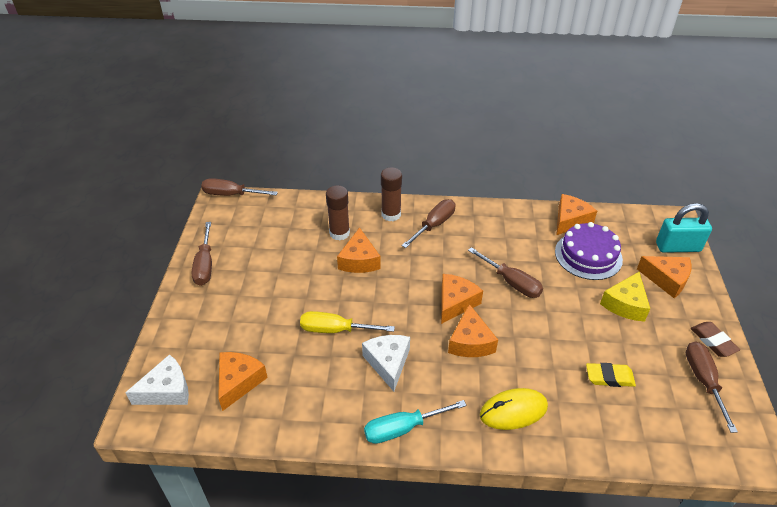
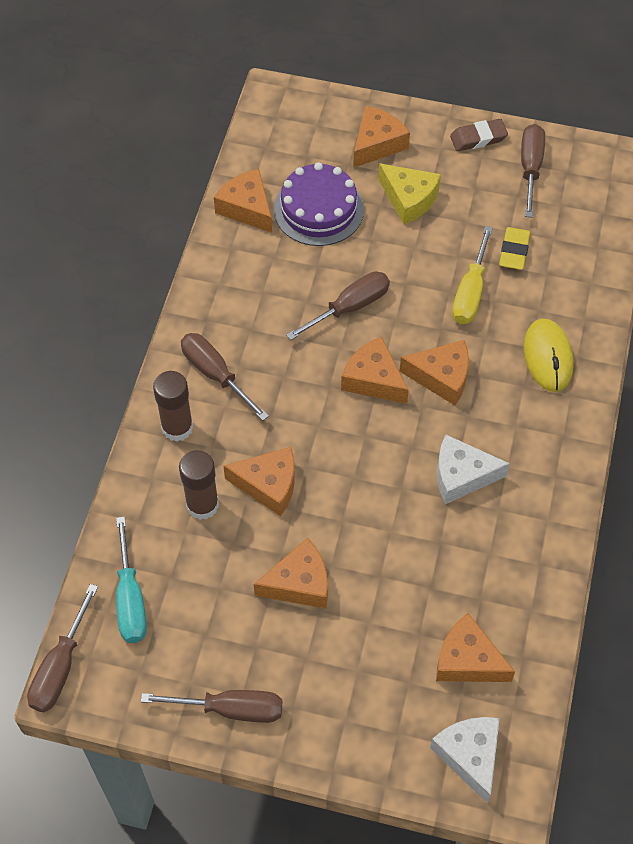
camera: 80 degrees left, 15 degrees up
(291, 284) = (299, 583): none -> orange cheese
(336, 330) = (397, 531): yellow screwdriver -> yellow screwdriver (470, 292)
(403, 428) = (559, 474): turquoise screwdriver -> turquoise screwdriver (130, 598)
(678, 247) = (324, 112): turquoise padlock -> none
(703, 381) = (530, 168): brown screwdriver -> brown screwdriver turned 90 degrees clockwise

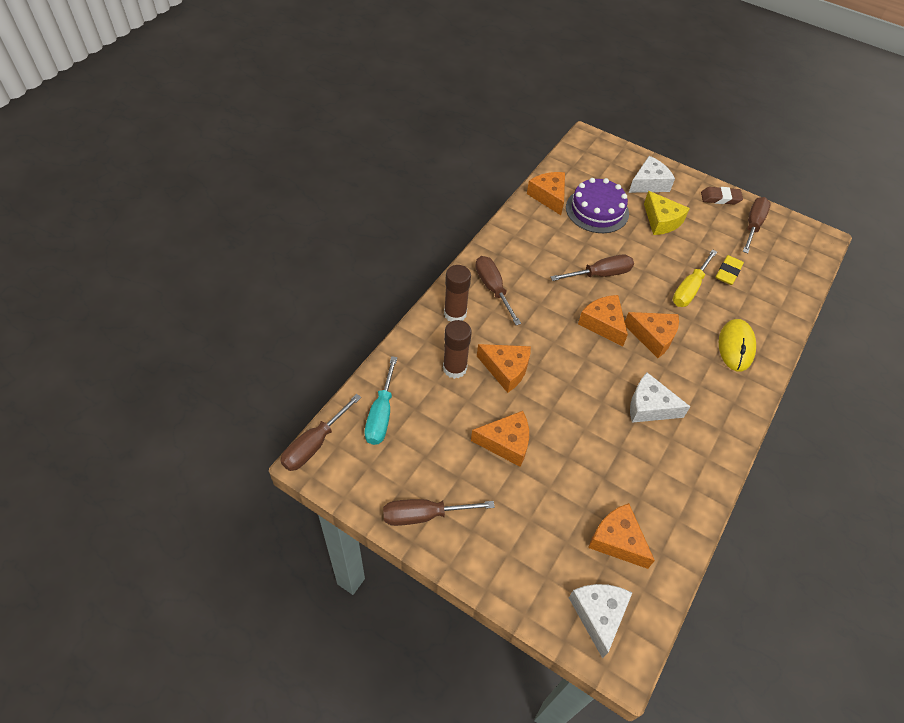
camera: 15 degrees right, 5 degrees down
(230, 709) = (424, 515): brown screwdriver -> brown screwdriver turned 150 degrees clockwise
(377, 144) = (649, 183): orange cheese -> white cheese

